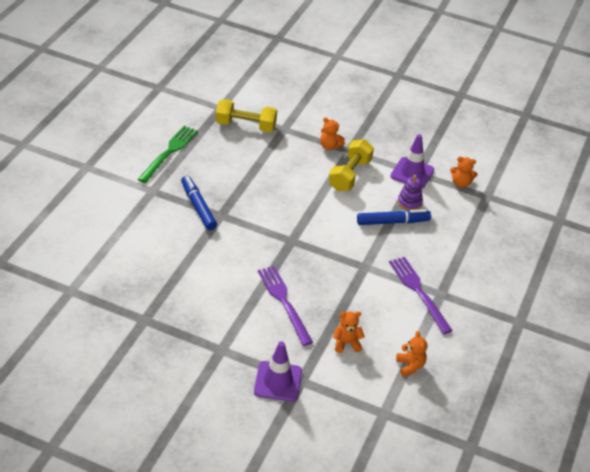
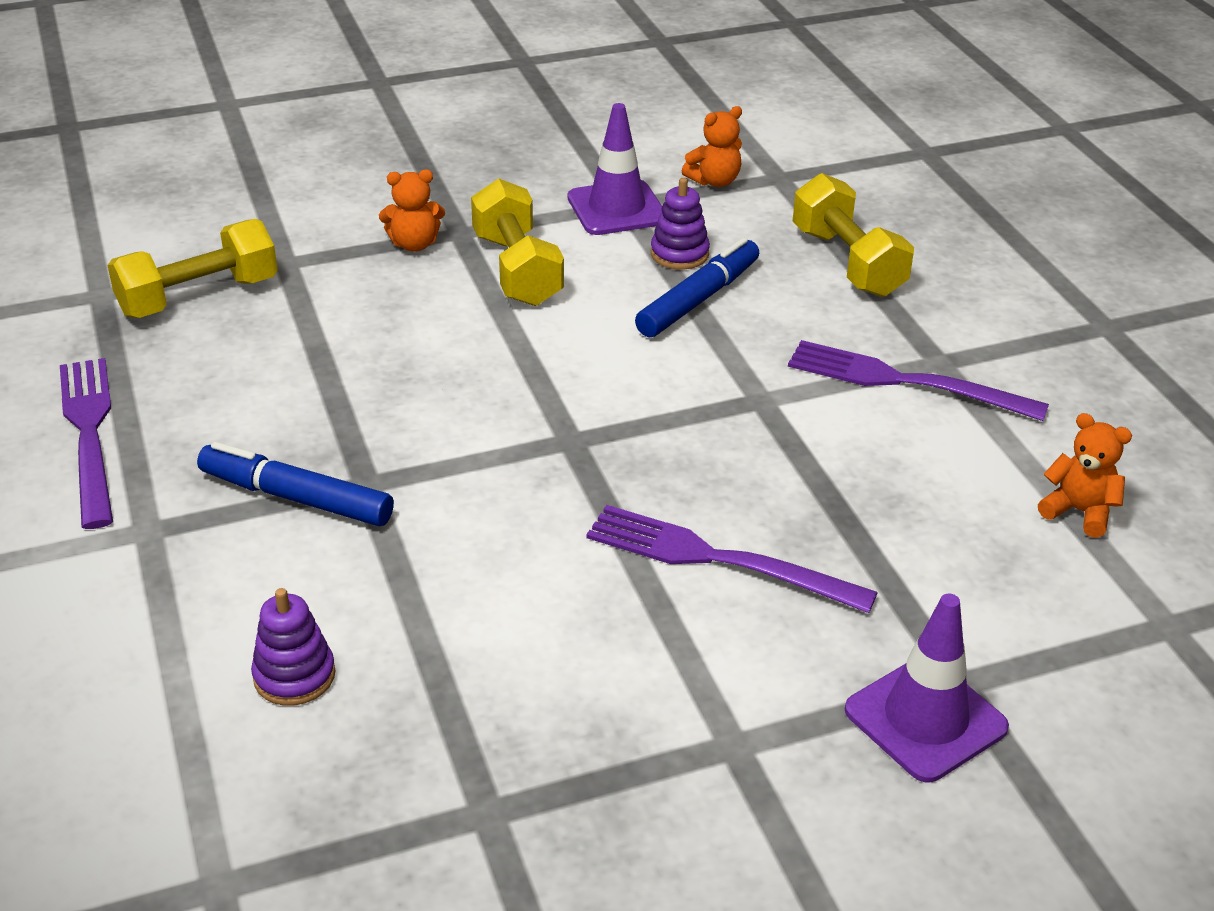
camera: 40 degrees left, 5 degrees down
(142, 254) = (294, 676): none -> purple stacking toy
(169, 152) = (89, 433): green fork -> purple fork
(346, 343) = (929, 551): orange teddy bear -> none
(463, 241) = (847, 262): none -> yellow dumbbell

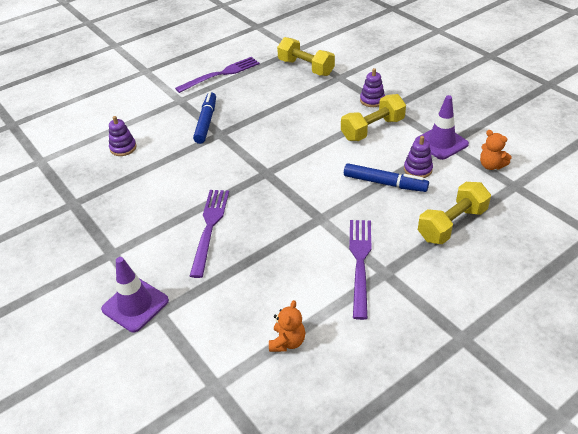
camera: 75 degrees right, 5 degrees up
(414, 244) = (372, 100): orange teddy bear -> purple stacking toy

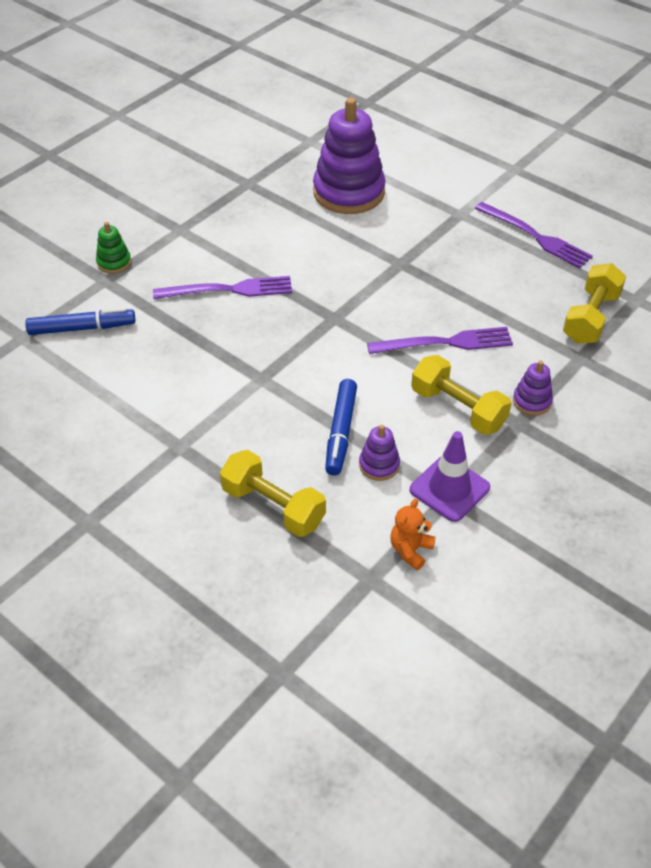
camera: 75 degrees right, 5 degrees up
(123, 148) = (349, 192): purple stacking toy -> purple stacking toy, size x2.25
(135, 305) = (114, 262): purple traffic cone -> green stacking toy
(206, 122) = (421, 246): blue marker -> blue marker (82, 328)
(287, 342) = (75, 378): orange teddy bear -> none
(360, 262) = (193, 422): purple fork -> purple fork (446, 343)

